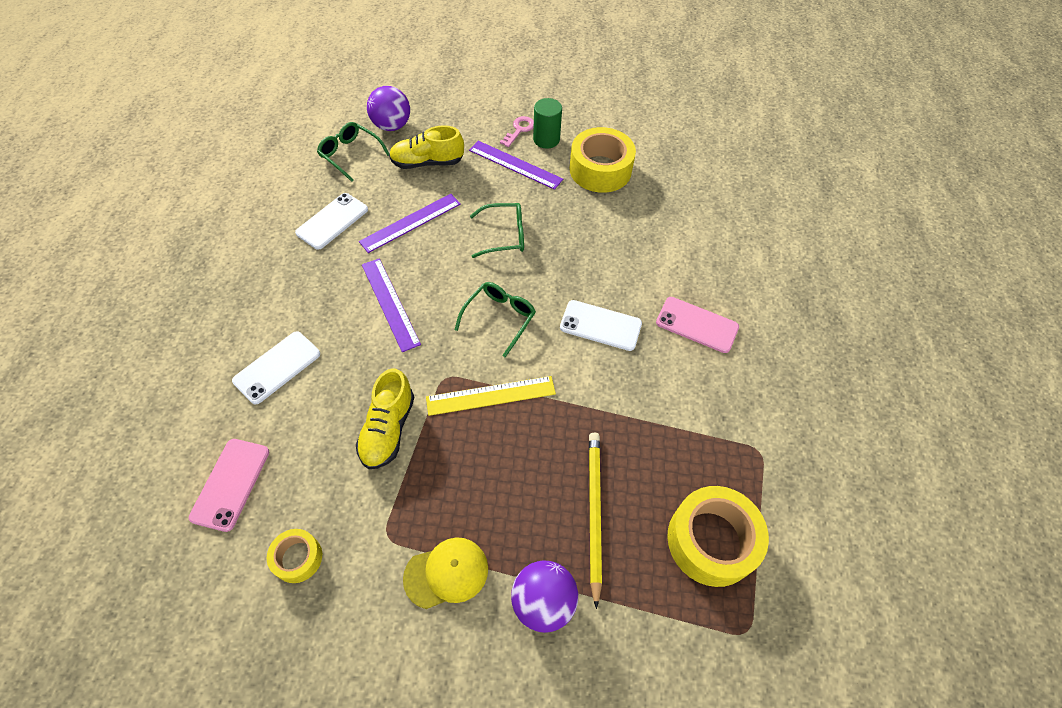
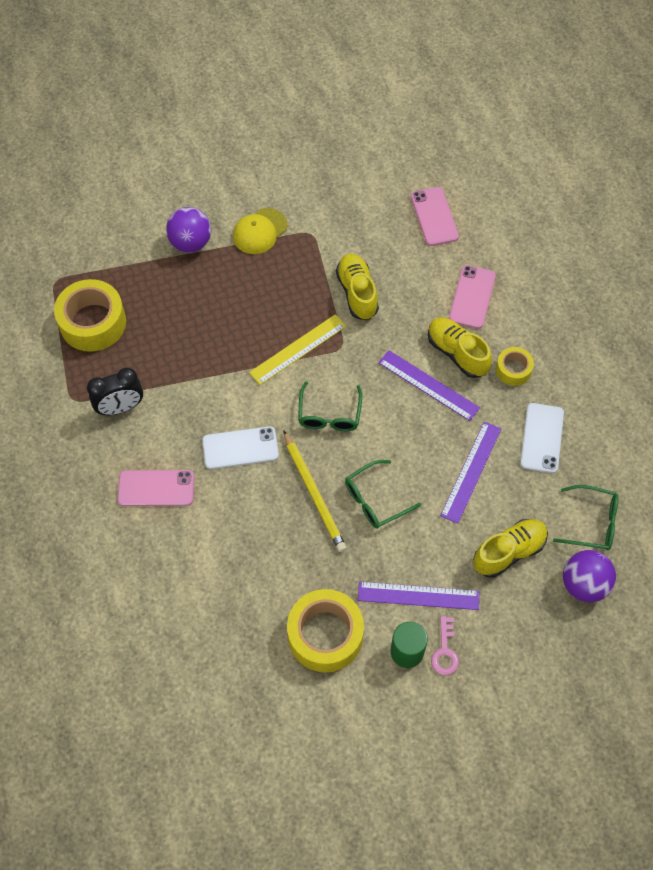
camera: 155 degrees right, 5 degrees up
(277, 367) = (472, 297): white phone -> pink phone
(298, 558) = (357, 200): yellow tape -> yellow tape (513, 370)
(340, 319) = (457, 353): none -> yellow shoe
(594, 513) = (181, 304): yellow pencil -> yellow pencil (314, 493)
(708, 418) = (120, 408): none -> black clock

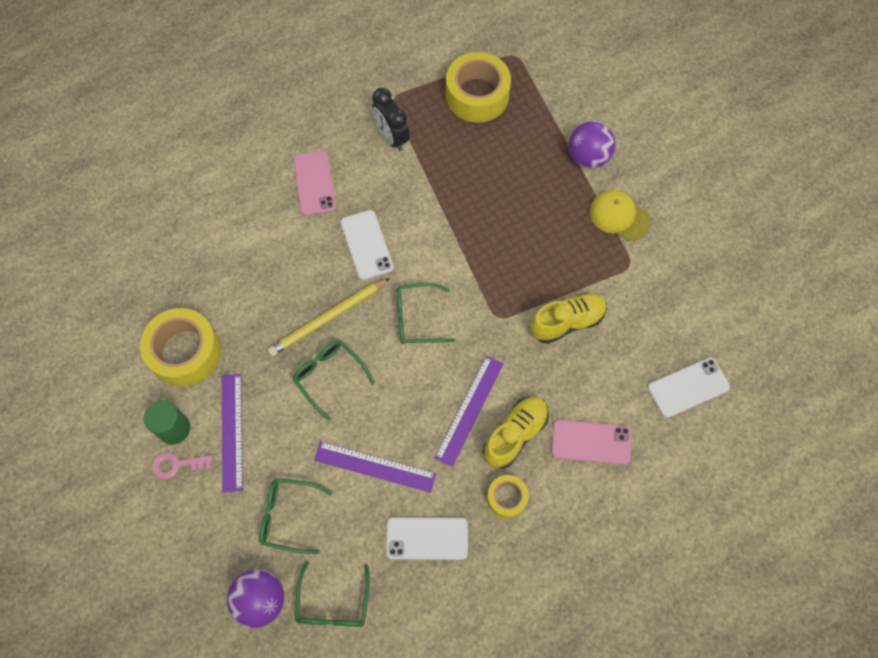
camera: 80 degrees right, 5 degrees up
(298, 349) = (486, 277): yellow ruler -> none
(434, 216) = (688, 387): pink phone -> white phone
(509, 552) = (288, 516): yellow shoe -> green glasses

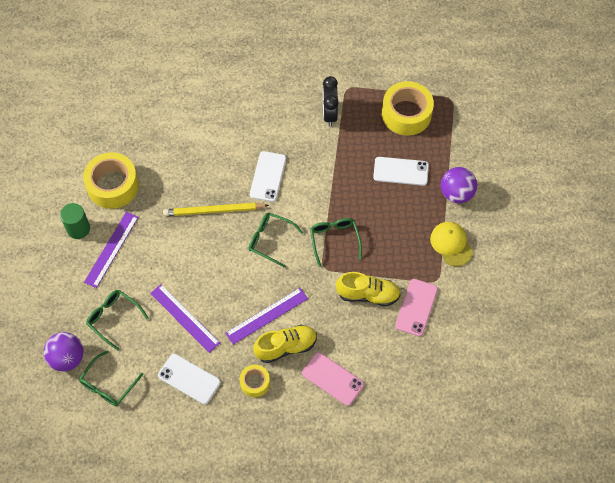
camera: 30 degrees right, 5 degrees down
(177, 464) = (67, 251): pink key -> none
(314, 183) = (259, 119): pink phone -> pink phone (416, 307)
(329, 376) = (191, 247): green glasses -> green glasses (334, 240)
(688, 387) = (422, 380): white phone -> white phone (401, 171)

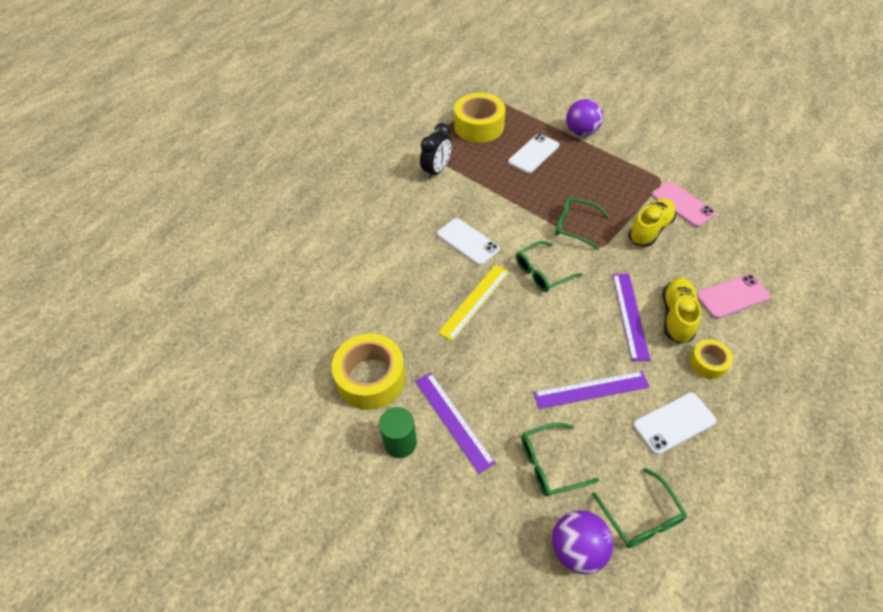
camera: 55 degrees left, 10 degrees down
(214, 211) = (474, 301): yellow pencil -> yellow ruler
(329, 114) = (436, 171): black clock -> black clock turned 90 degrees counterclockwise
(451, 244) = (630, 156): yellow cap -> none

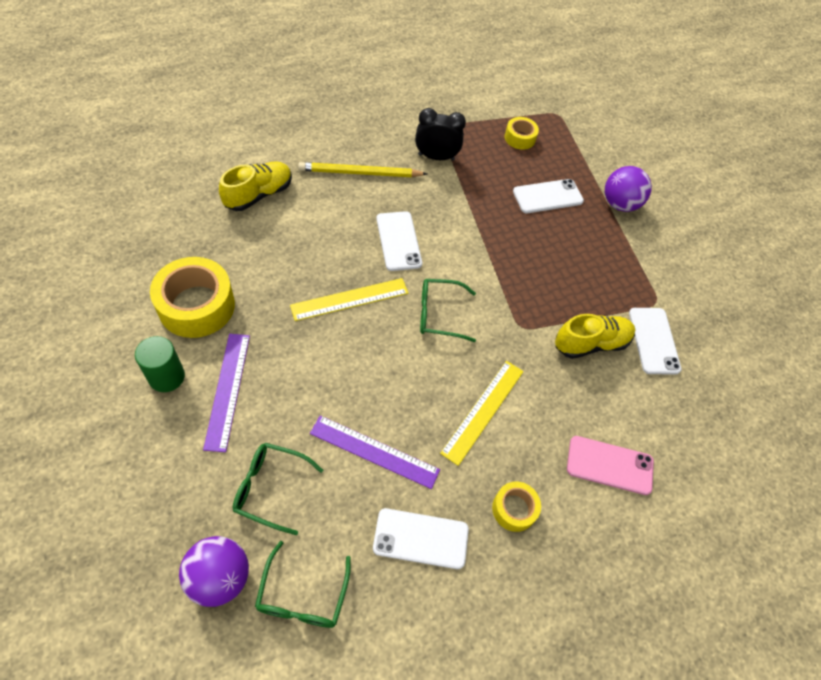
camera: 25 degrees right, 5 degrees up
(396, 212) = (360, 173): none -> yellow pencil
(436, 171) = (436, 157): black clock -> black clock turned 150 degrees counterclockwise
(479, 126) = (519, 138): yellow tape -> yellow tape, size x0.53
(574, 226) = (516, 291): green glasses -> none
(630, 315) = (483, 411): purple ruler -> yellow ruler
(676, 316) = (529, 444): yellow shoe -> yellow shoe (258, 195)
(682, 204) = (653, 340): pink phone -> white phone

